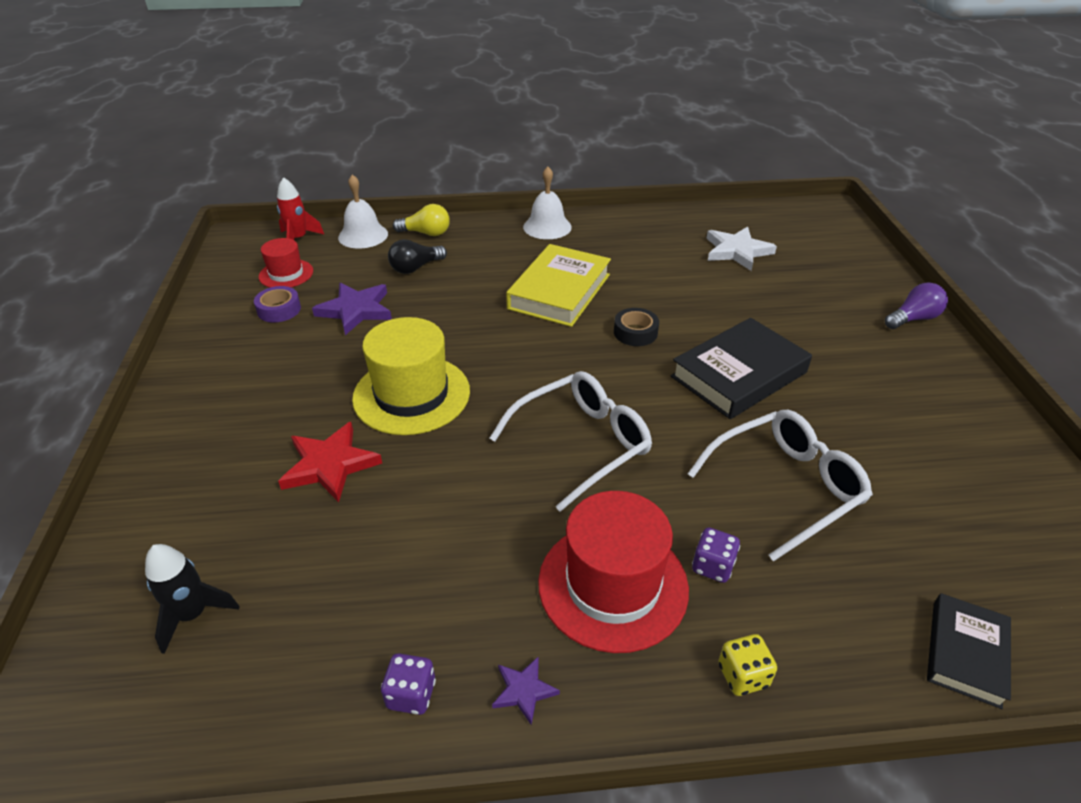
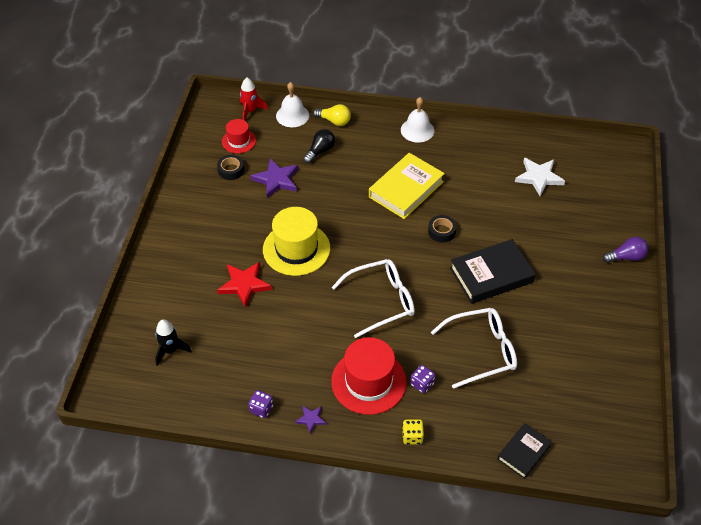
camera: 15 degrees right, 10 degrees up
(279, 310) = (231, 170): purple tape -> black tape
(415, 268) = (320, 151): black light bulb -> black light bulb turned 150 degrees clockwise

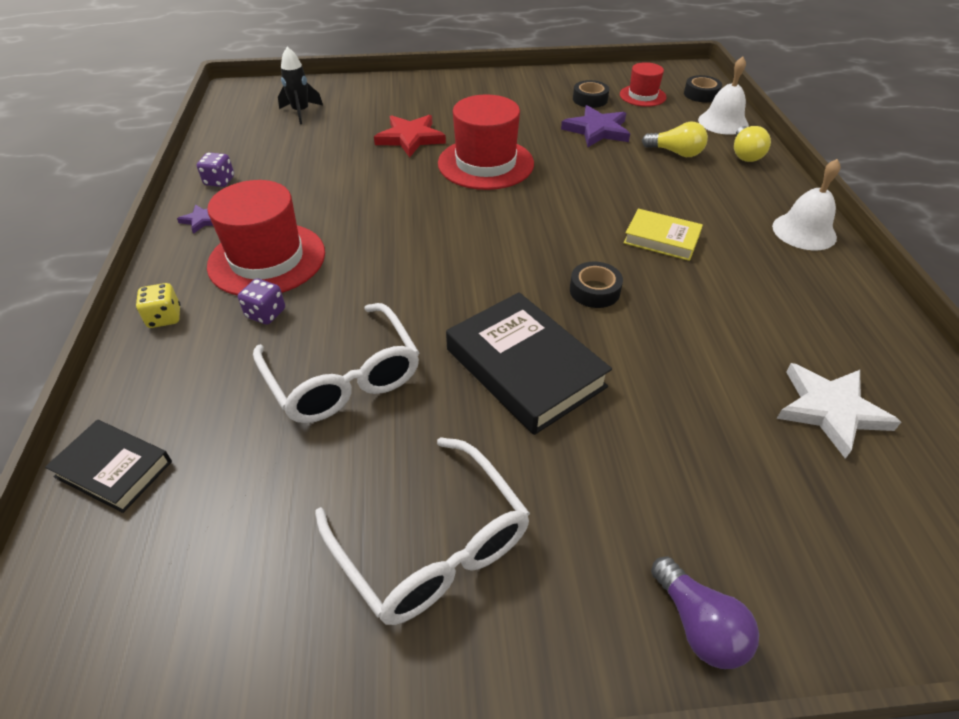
camera: 75 degrees right, 5 degrees down
(250, 111) = (701, 94): red rocket -> black tape
(296, 249) = (485, 163): yellow hat -> red hat
(320, 151) = (676, 153): black light bulb -> yellow light bulb
(381, 301) = (420, 248): white glasses -> white glasses (432, 545)
(406, 189) = (661, 239): yellow book -> yellow book, size x0.59

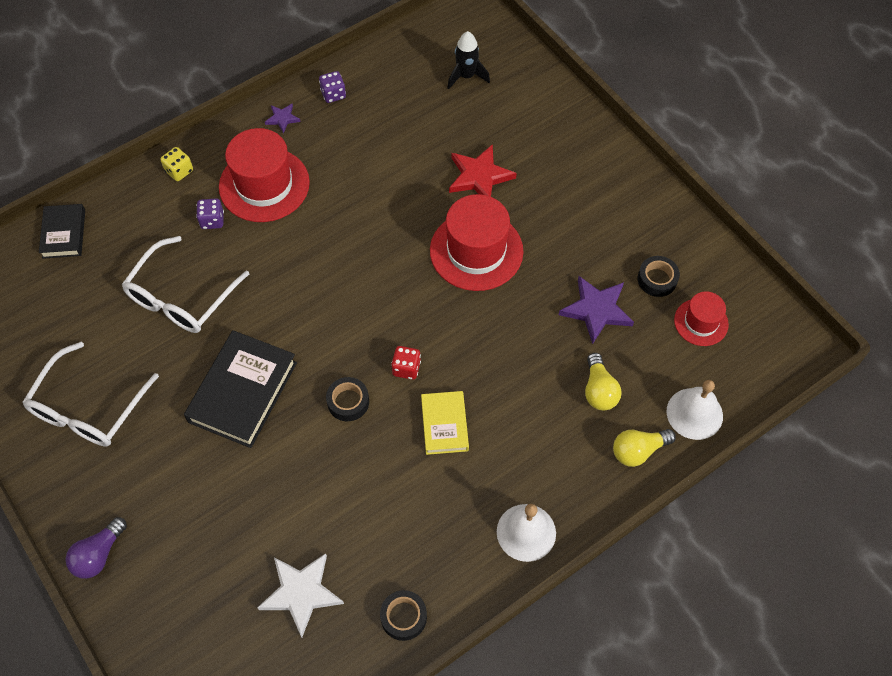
camera: 60 degrees right, 15 degrees up
(581, 241) = (406, 368): none -> red dice
(701, 94) = (747, 374): black tape -> black tape (403, 617)

